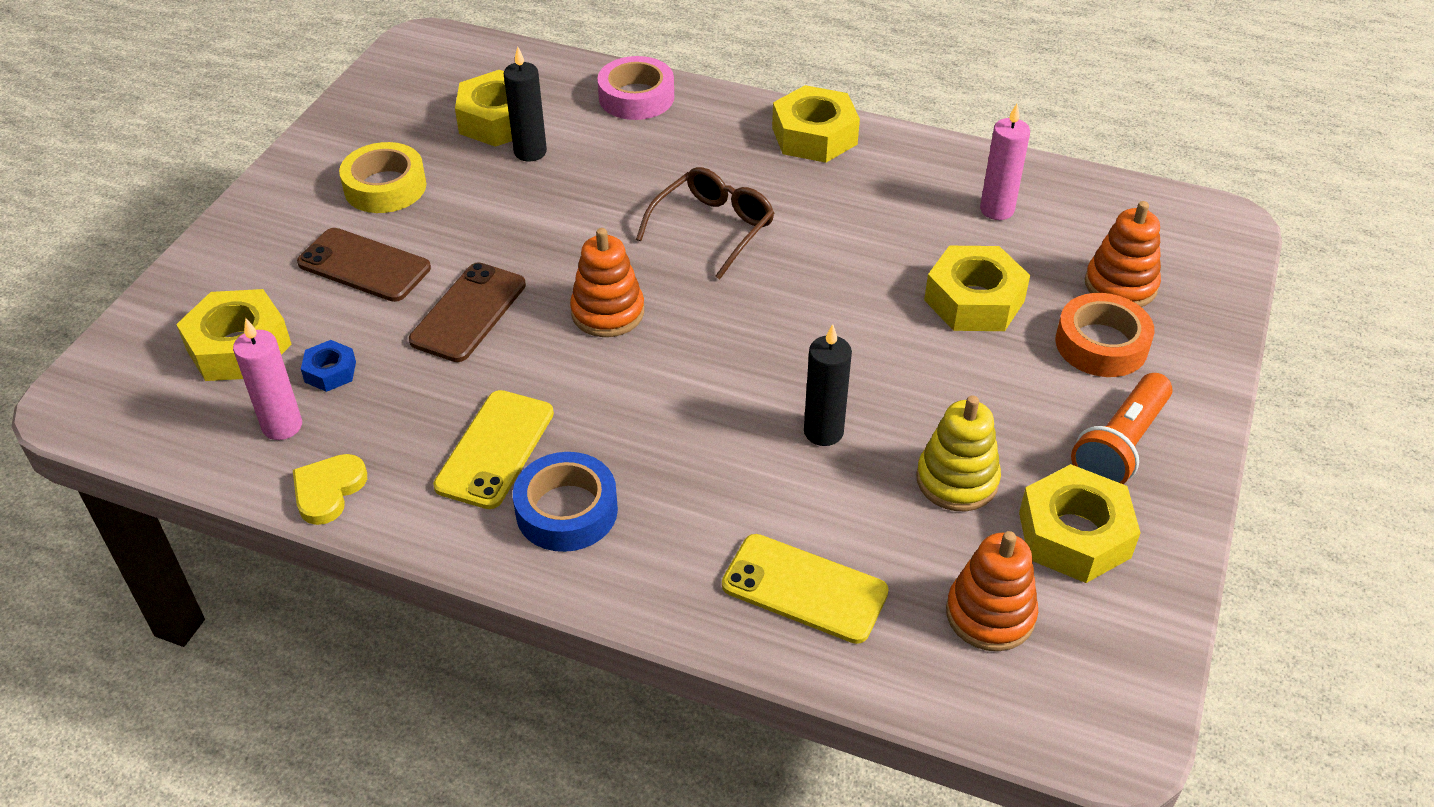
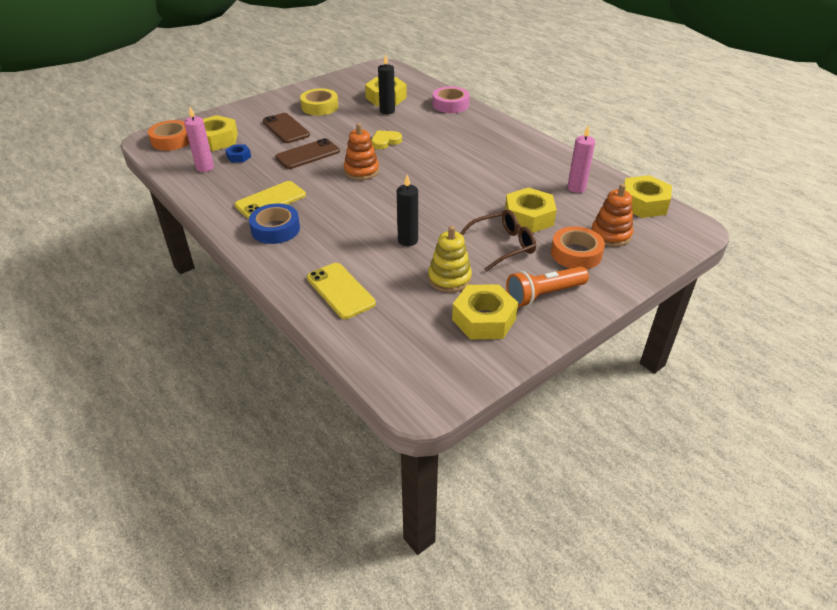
camera: 30 degrees right, 5 degrees down
(138, 386) = (172, 140): none -> orange tape
(328, 490) = (199, 192): yellow heart -> yellow heart (385, 141)
(713, 228) = (435, 157): brown glasses -> brown glasses (502, 245)
(814, 136) = (516, 138): yellow nut -> yellow nut (643, 203)
(990, 614) = (411, 332): orange stacking toy -> none

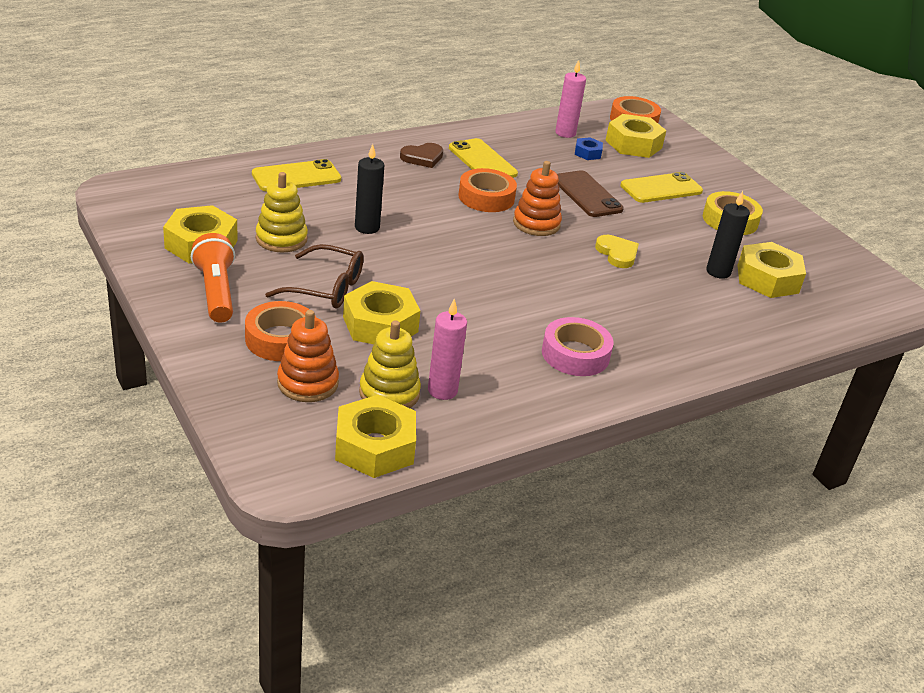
camera: 95 degrees right, 5 degrees down
(275, 229) = (422, 158): blue tape -> brown heart
(286, 128) = (661, 188): brown phone -> yellow phone
(332, 193) = (486, 197): none -> orange tape
(450, 105) = (745, 335): pink tape -> pink tape (575, 354)
(502, 245) = (326, 288): brown glasses -> brown glasses turned 60 degrees counterclockwise
(594, 205) = (389, 393): none -> yellow stacking toy

